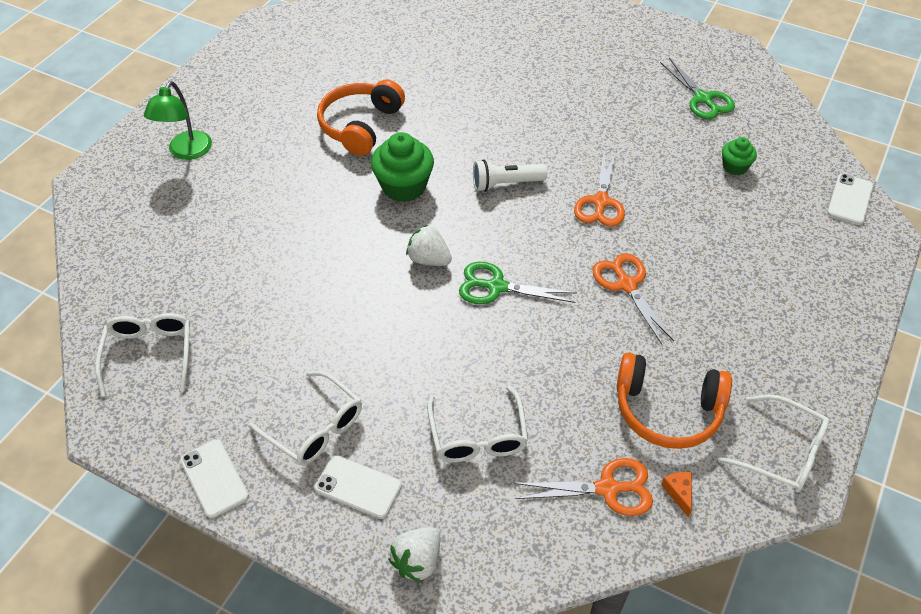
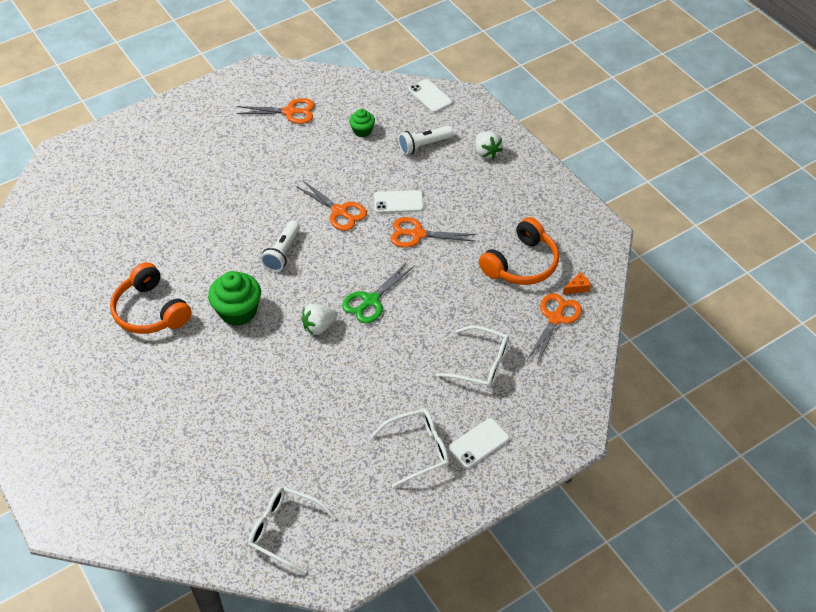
camera: 60 degrees left, 0 degrees up
(186, 152) = (81, 438): green lamp -> none
(214, 478) = (422, 523): white phone -> white phone (398, 202)
(417, 561) = (548, 433): white strawberry -> white strawberry (486, 152)
(678, 493) = (577, 288): orange cheese -> orange cheese turned 135 degrees clockwise
(703, 99) = (290, 112): green scissors -> orange scissors
(767, 229) = (424, 145): none -> white flashlight
(782, 452) = (580, 229): white glasses -> none

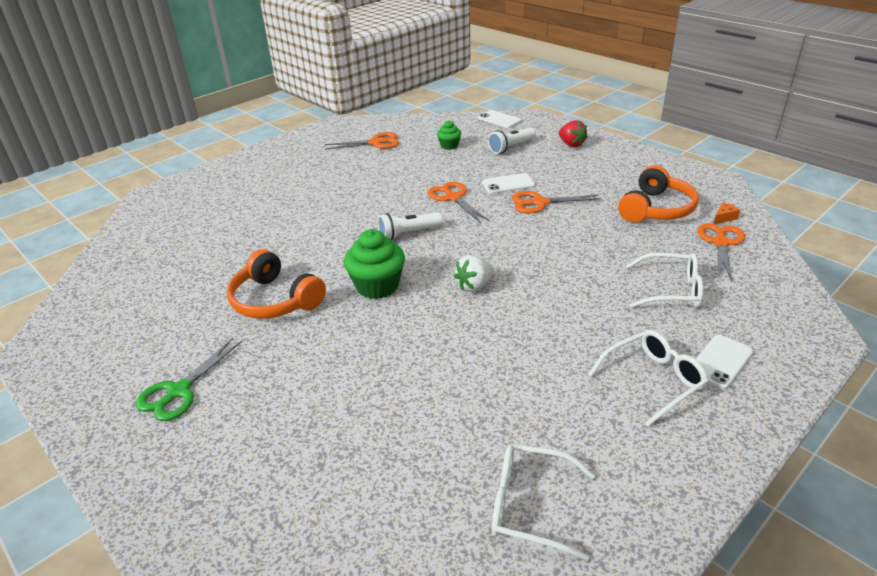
camera: 10 degrees left, 15 degrees down
(283, 253) = (408, 234): white flashlight -> white flashlight turned 60 degrees clockwise
(339, 211) = (453, 198): orange scissors -> orange scissors turned 150 degrees counterclockwise
(370, 301) = (520, 257): green scissors -> green scissors (179, 391)
(486, 152) = (571, 144): white strawberry -> red strawberry

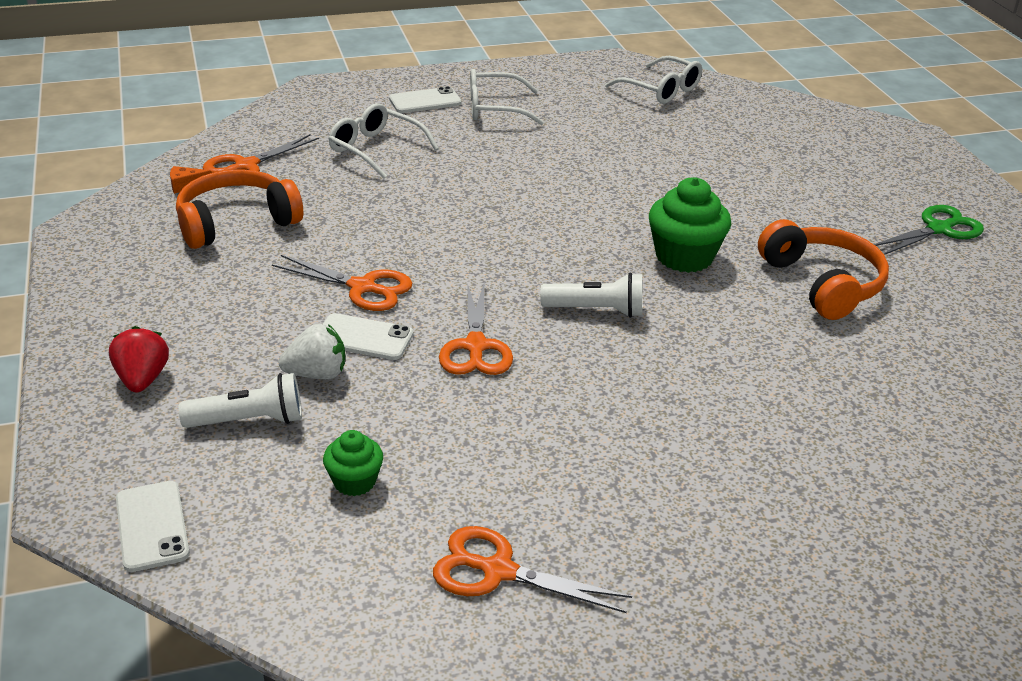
camera: 155 degrees left, 0 degrees up
(474, 285) = (569, 219): white strawberry -> white strawberry (317, 374)

